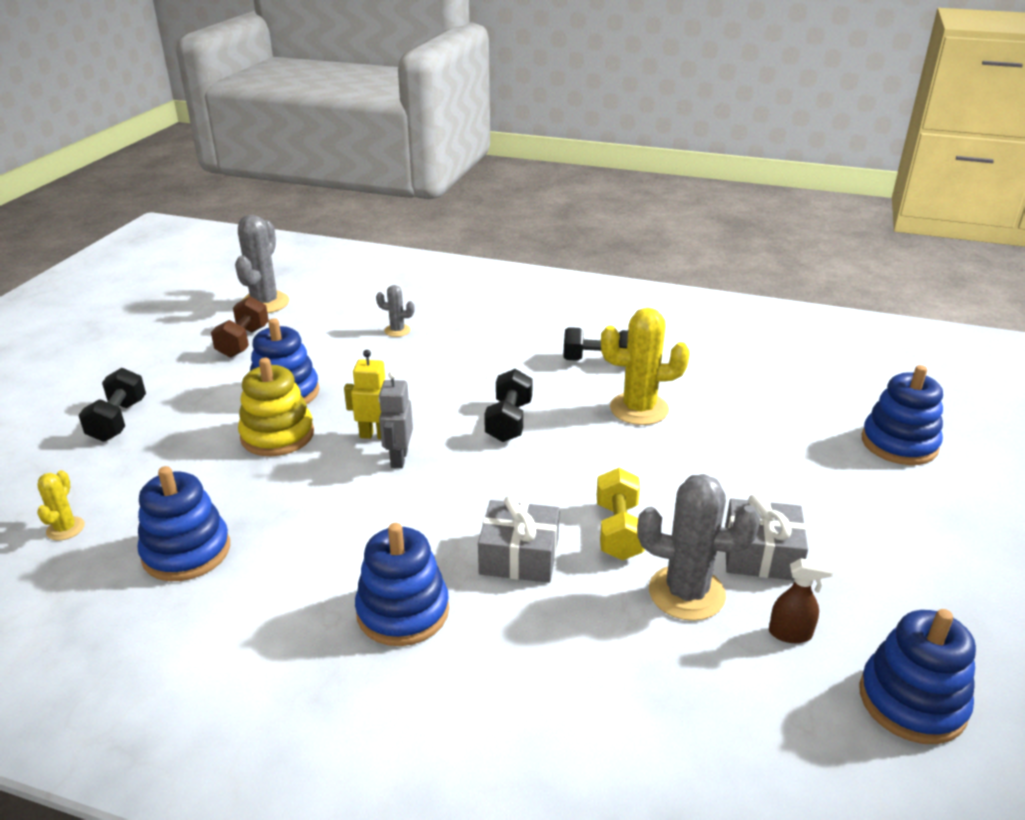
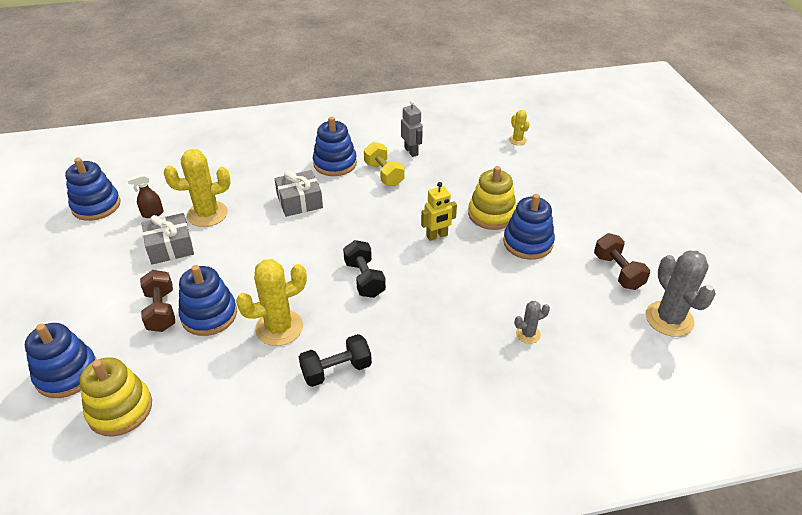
camera: 150 degrees right, 10 degrees up
(118, 420) = (587, 189): black dumbbell -> none
(186, 552) = (453, 151): blue stacking toy -> blue stacking toy (209, 315)
(398, 459) = (407, 227): grey robot -> grey robot (411, 151)
(618, 531) = (254, 232): yellow dumbbell -> yellow dumbbell (384, 174)
(686, 593) = (207, 214): grey cactus -> yellow cactus
(781, 471) = (161, 311): none -> brown dumbbell
(830, 397) = (120, 409): none -> yellow stacking toy

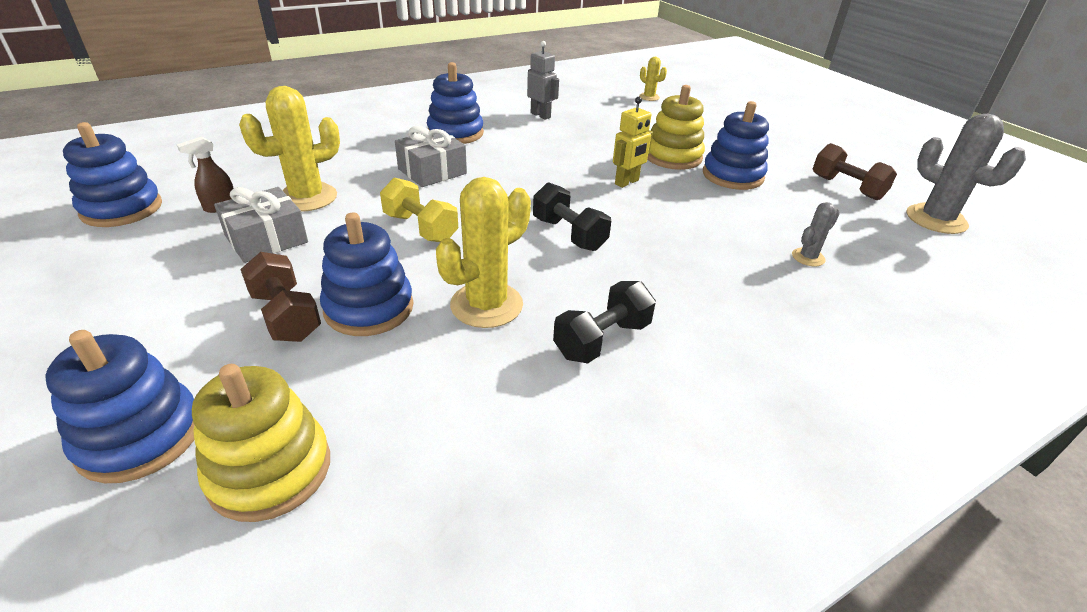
camera: 20 degrees left, 5 degrees down
(384, 174) = (522, 136): yellow dumbbell -> yellow dumbbell (420, 228)

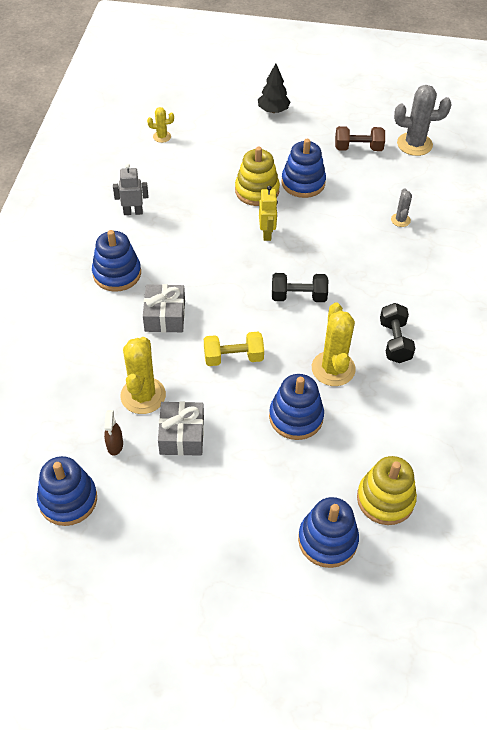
camera: 50 degrees left, 15 degrees up
(286, 316) = (274, 454): brown dumbbell -> none
(787, 128) = (273, 110): none -> black tree

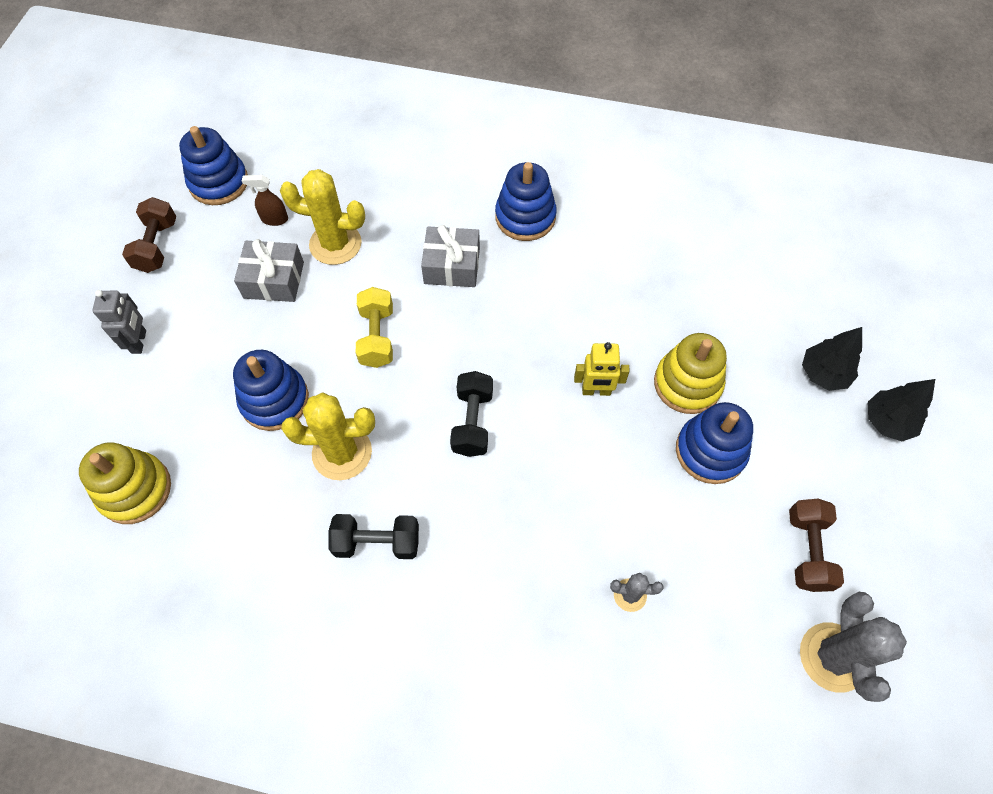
camera: 95 degrees right, 10 degrees up
(133, 212) = (636, 232): grey robot -> grey robot (139, 342)
(145, 538) = (157, 246): none -> brown dumbbell
(162, 137) = (796, 266): yellow cactus -> none
(243, 132) = (823, 374): none -> black tree
(327, 540) = (102, 418): blue stacking toy -> none

